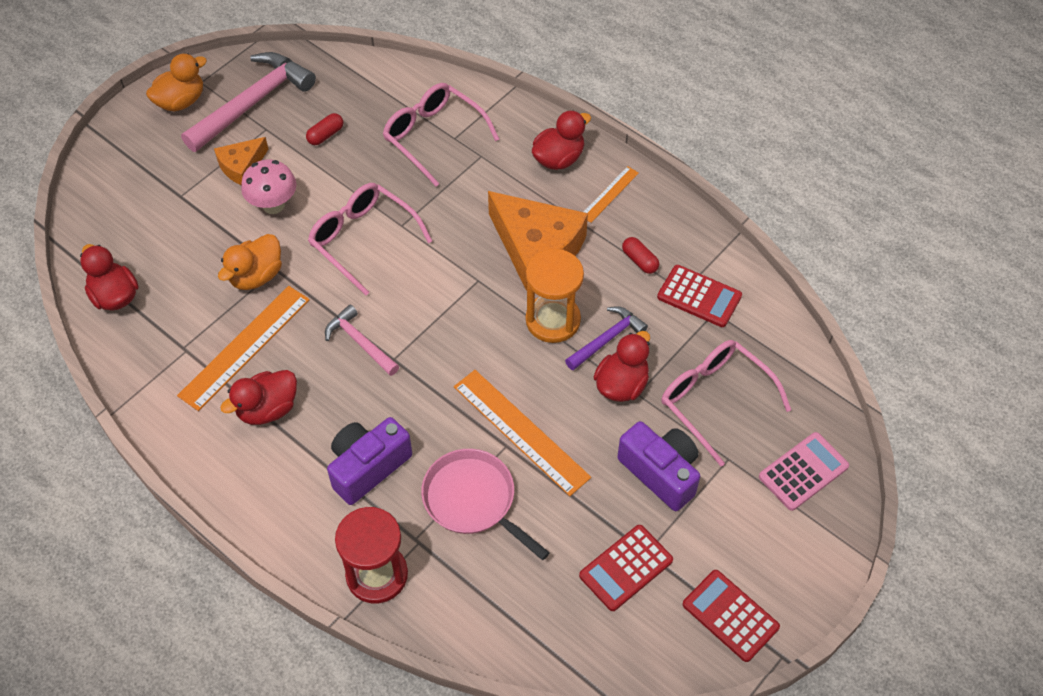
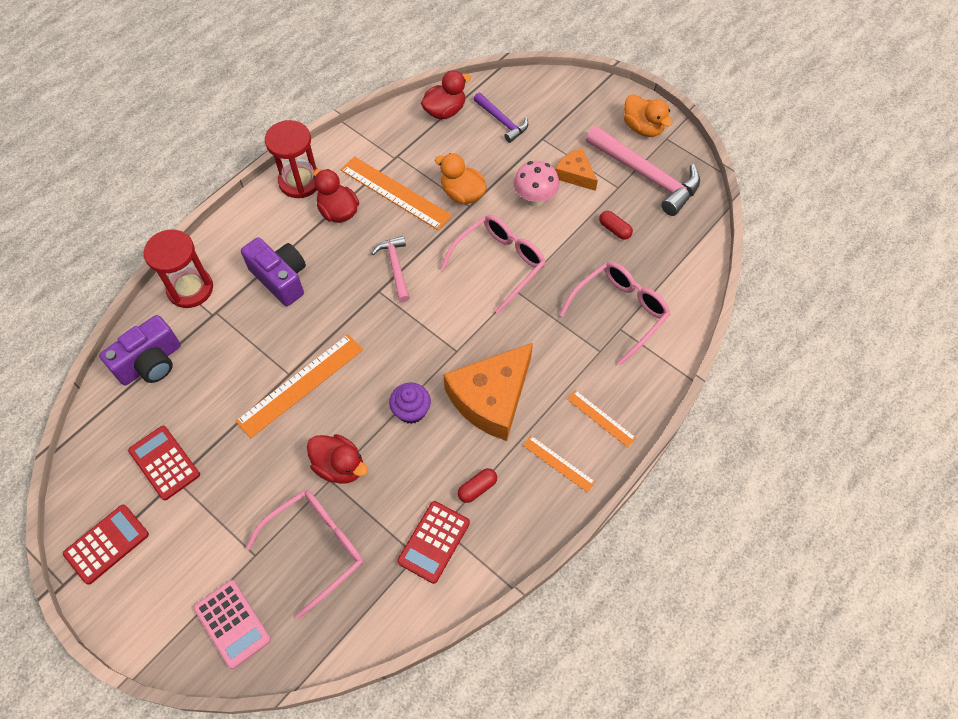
camera: 90 degrees right, 5 degrees up
(210, 458) = (300, 181): none -> red hourglass
(360, 342) = (395, 267): pink hammer -> pink hammer turned 60 degrees counterclockwise
(473, 500) = (242, 350): pink pan -> none
(553, 320) = (411, 410): orange hourglass -> purple cupcake
(558, 158) = (601, 418): red duck -> orange ruler
(607, 339) = (389, 455): purple hammer -> purple hammer (502, 121)
(660, 472) = (248, 495): purple camera -> purple camera (151, 363)

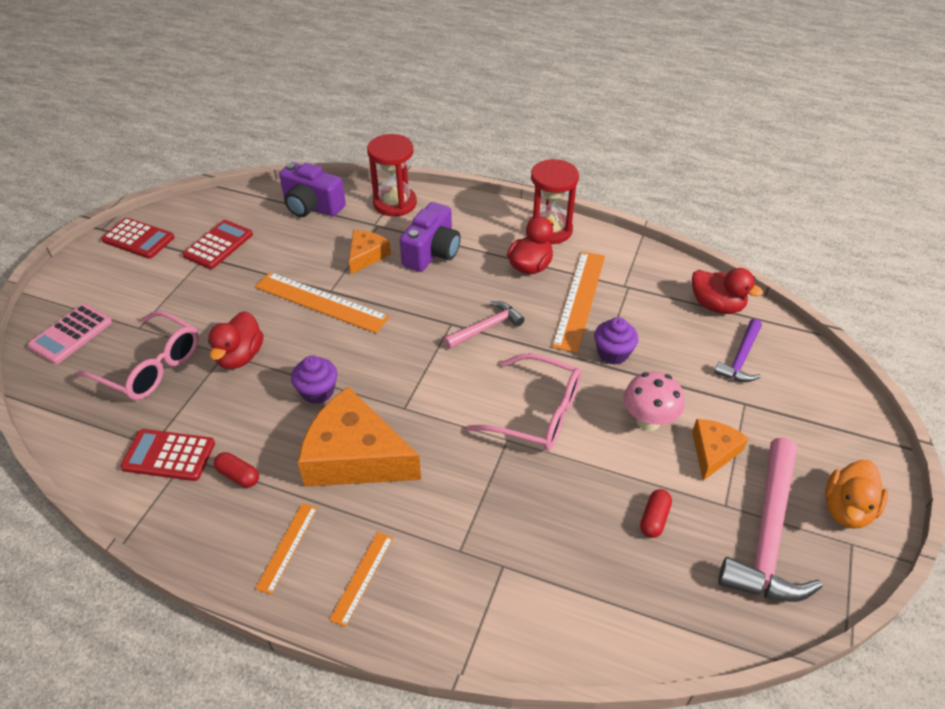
camera: 70 degrees right, 15 degrees down
(256, 332) = (366, 256): none -> orange cheese
(462, 194) = (613, 353): orange duck -> purple cupcake
(620, 311) = (529, 558): pink glasses -> none

